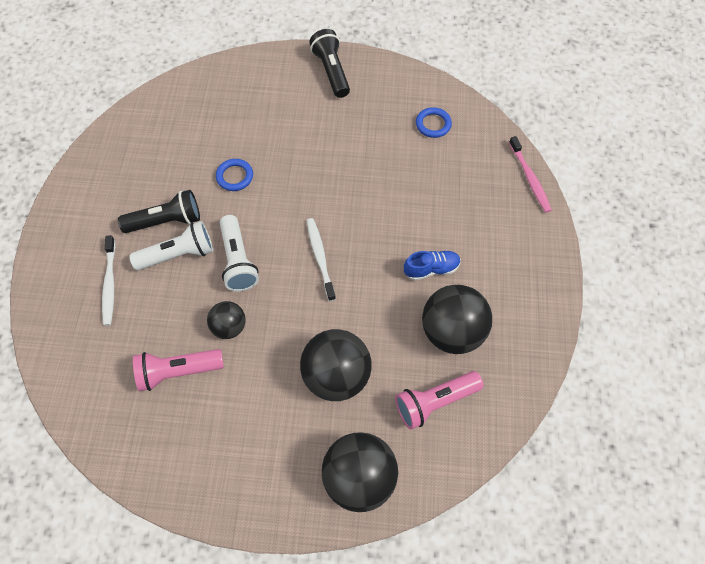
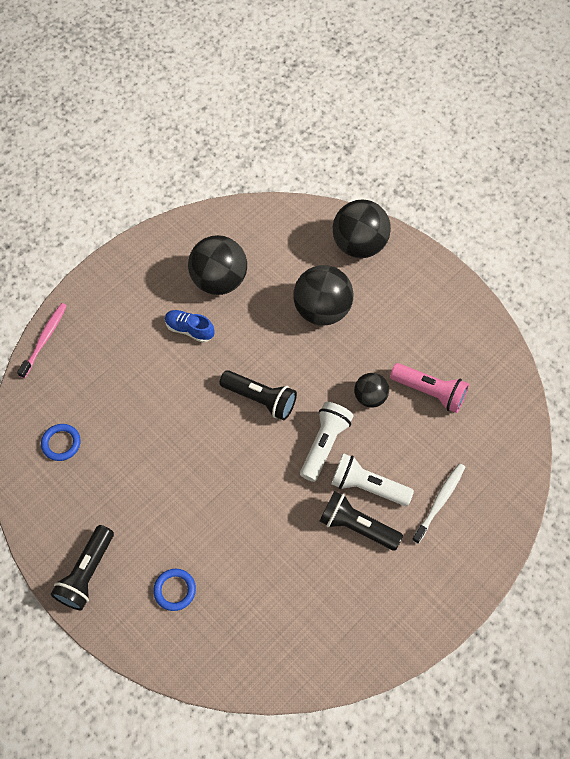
camera: 140 degrees left, 0 degrees up
(235, 176) = (268, 525): blue ring -> blue ring (175, 590)
(320, 257) = (260, 399): white toothbrush -> black flashlight
(435, 402) = (273, 250): pink flashlight -> none

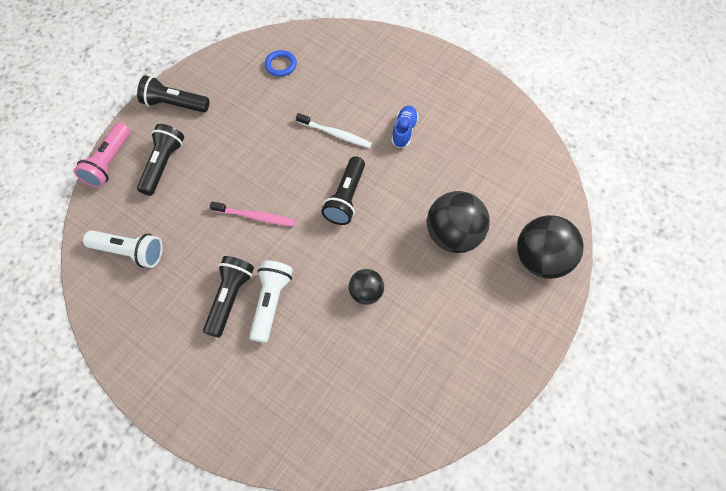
camera: 80 degrees right, 0 degrees up
(44, 339) = (370, 35): pink toothbrush -> pink toothbrush (255, 217)
(175, 590) = (163, 165): blue ring -> black flashlight
(219, 280) = (461, 144): black ball -> none
(324, 444) = (309, 258): white flashlight -> white flashlight (129, 252)
(430, 392) = (383, 350): pink flashlight -> pink flashlight (109, 162)
(439, 501) = (262, 373): white toothbrush -> white toothbrush (335, 134)

